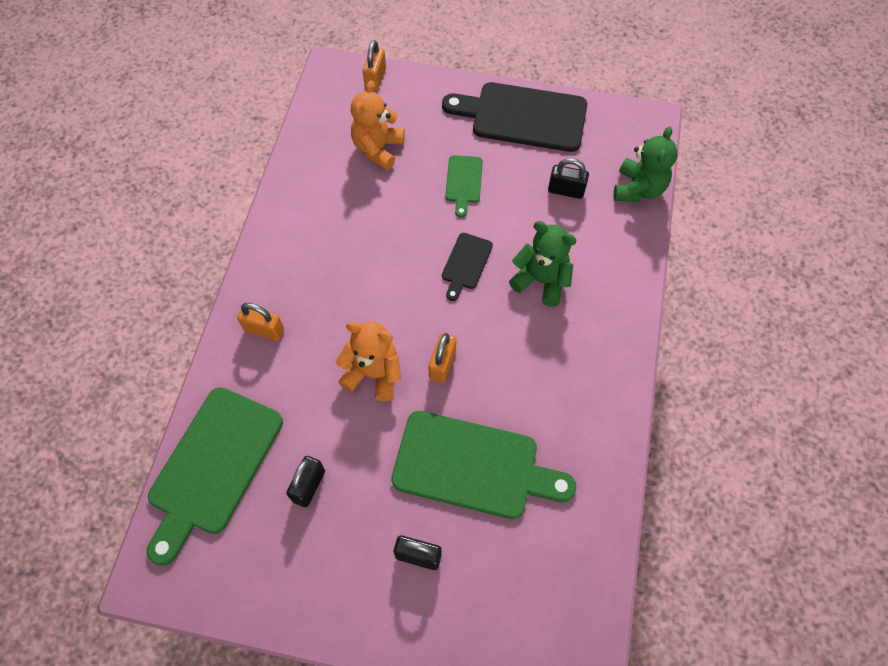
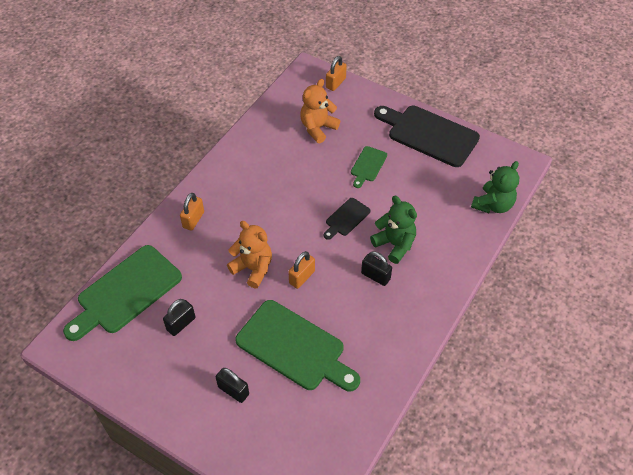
camera: 20 degrees right, 10 degrees down
(264, 330) = (193, 220): orange padlock -> orange padlock turned 75 degrees clockwise
(566, 190) = (438, 191): black padlock -> black padlock (375, 276)

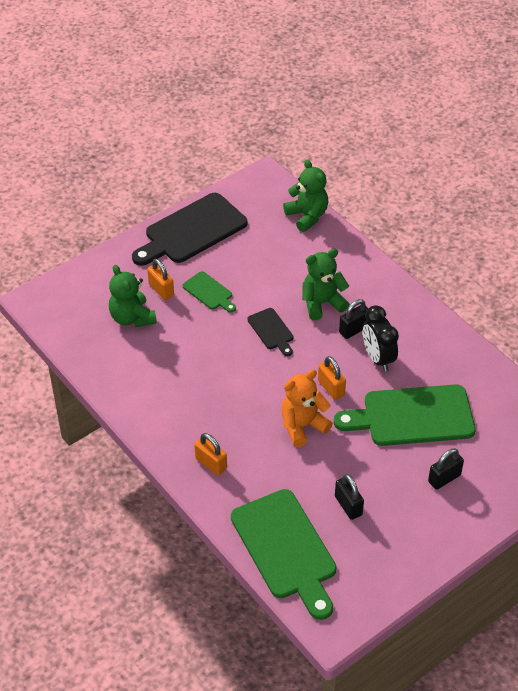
camera: 70 degrees left, 5 degrees down
(294, 347) = (412, 416): green cutting board -> green cutting board turned 150 degrees counterclockwise
(318, 128) = (132, 318): orange teddy bear -> green teddy bear
(335, 83) = (71, 282): orange padlock -> orange padlock (161, 290)
(350, 303) = (378, 358): none -> black clock

